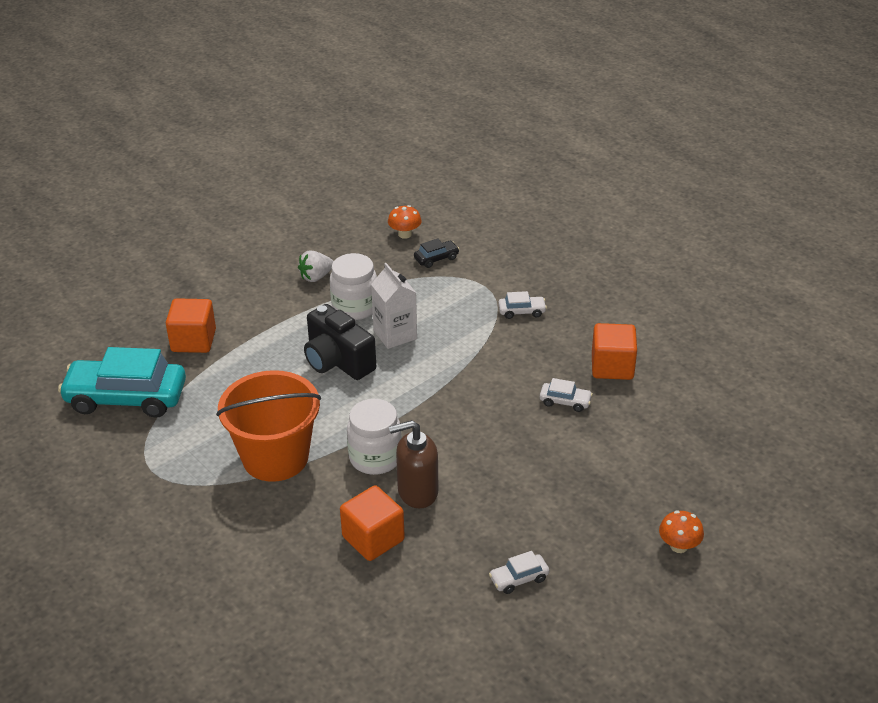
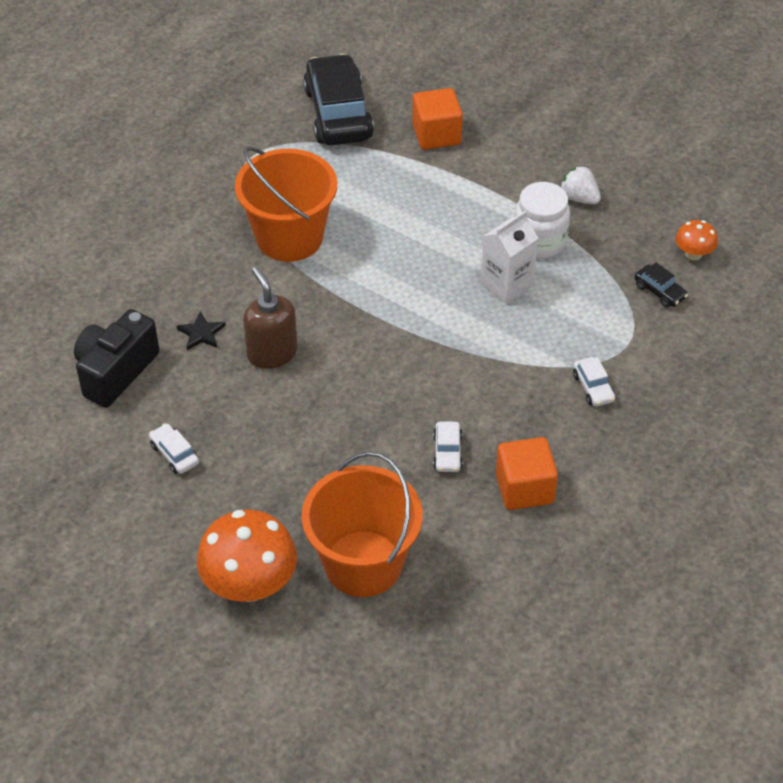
camera: 75 degrees right, 10 degrees up
(126, 398) = (338, 114): turquoise car -> black car
(337, 361) = (445, 249): black camera -> black camera (115, 372)
(373, 538) = (201, 333): orange cube -> black star
(375, 458) = (310, 310): white jar -> none
(669, 471) = (363, 564): none -> orange bucket
(679, 546) = (250, 585): orange mushroom -> orange mushroom, size x2.00

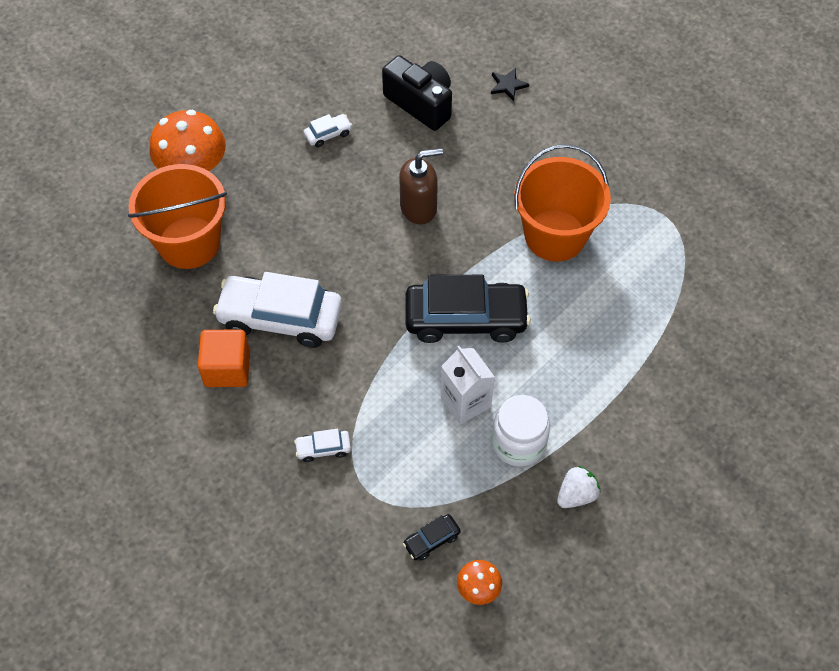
camera: 100 degrees right, 10 degrees up
(201, 333) = (451, 161): black star -> black star (508, 85)
(338, 114) = (724, 296): black car -> black car (465, 319)
(436, 134) = (686, 378): orange cube -> none
(447, 452) = (280, 318): white car -> white car, size x2.36

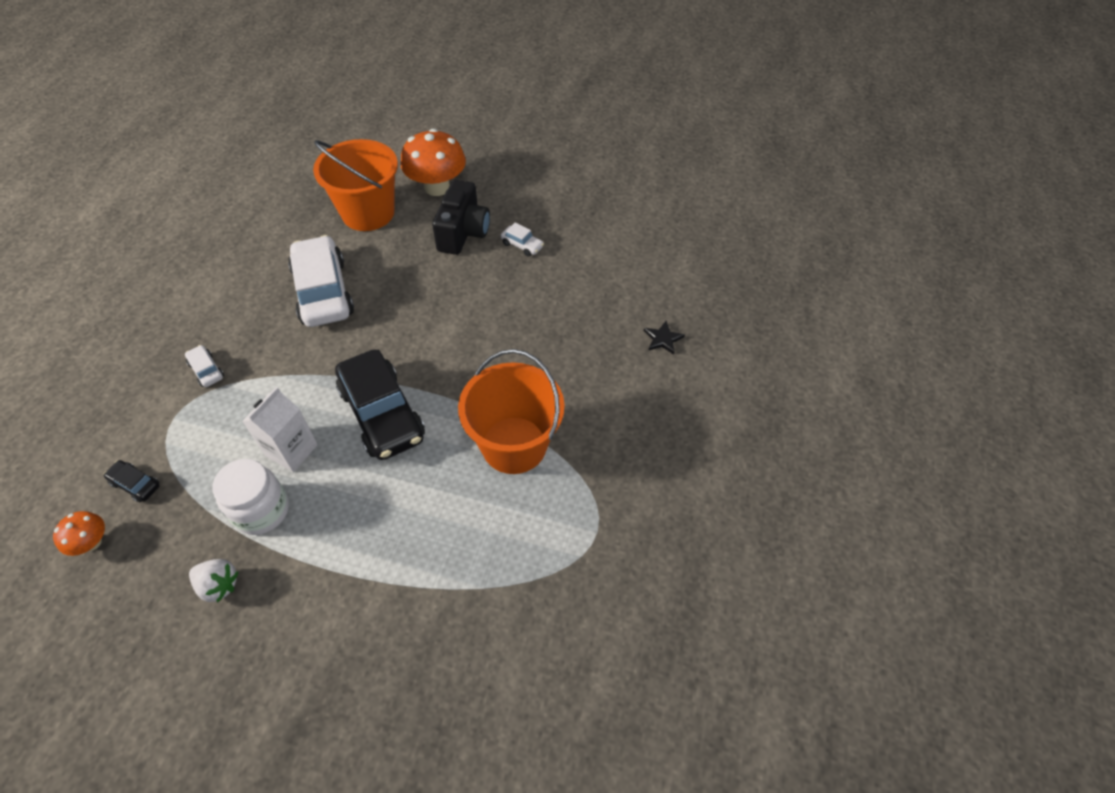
camera: 60 degrees right, 5 degrees down
(227, 368) = (261, 281): orange cube -> none
(419, 207) = (484, 332): brown soap dispenser -> none
(421, 103) = (596, 288): black camera -> black camera (463, 233)

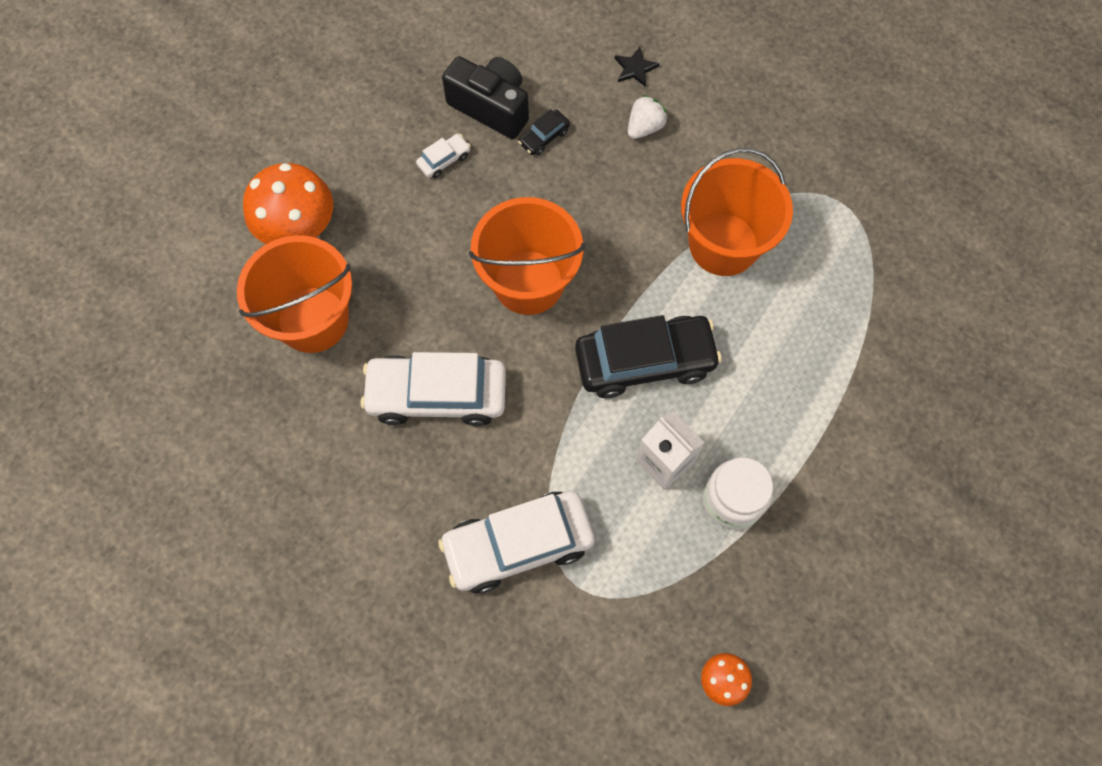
camera: 70 degrees left, 15 degrees up
(135, 484) = (660, 632): black car -> black car (544, 137)
(206, 370) = (518, 545): white car -> white car, size x2.36
(219, 585) = (807, 550): white strawberry -> white strawberry (644, 127)
(433, 320) = (528, 282): none -> orange bucket
(463, 233) = (396, 217): black camera -> black camera (491, 107)

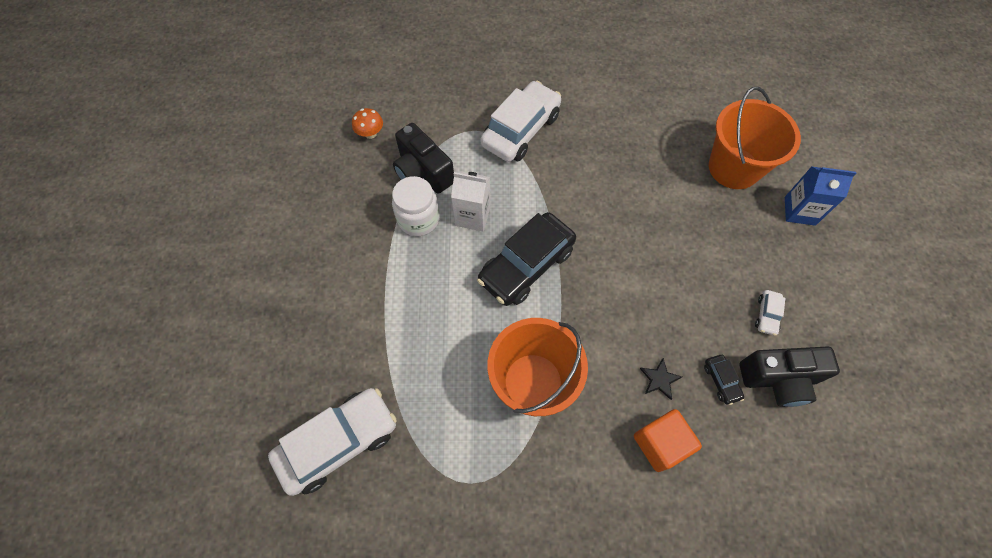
camera: 145 degrees right, 5 degrees down
(298, 228) = (799, 211): orange mushroom -> blue carton
(437, 395) = (628, 172): white car -> white car (339, 442)
(528, 282) = (637, 268): orange bucket -> none
(544, 137) = (721, 381): black car -> black car turned 150 degrees clockwise
(635, 68) = (711, 497): black star -> black star (659, 379)
(644, 127) = (660, 443): white strawberry -> orange cube
(687, 566) = (423, 172): none -> black camera

